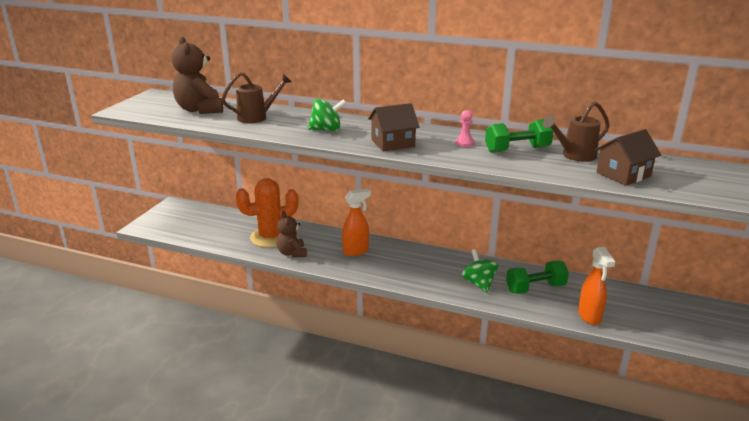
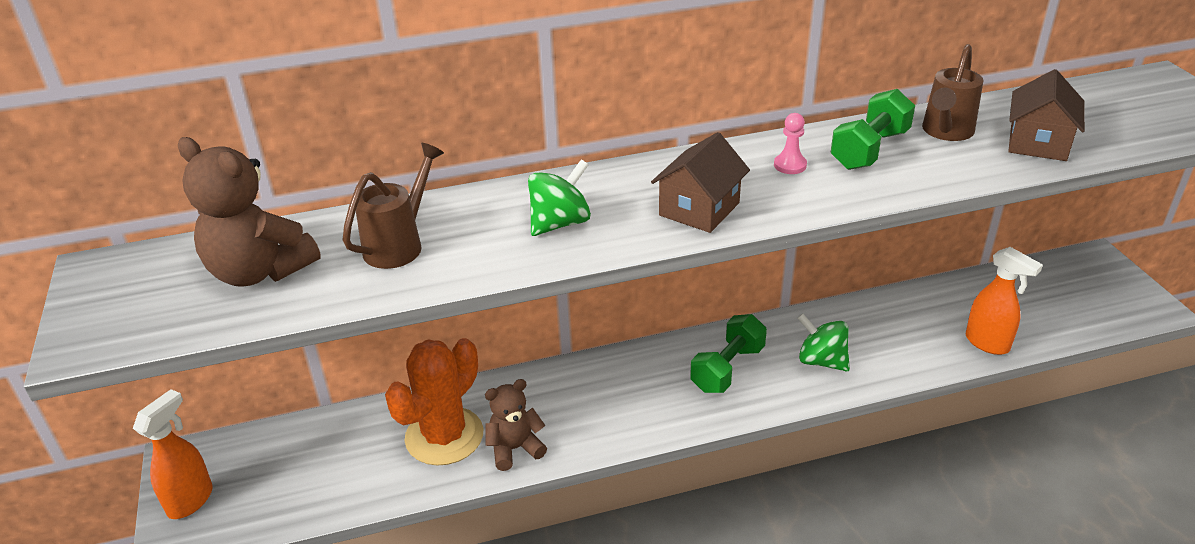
camera: 35 degrees left, 10 degrees up
(292, 253) = (515, 449): brown teddy bear -> brown teddy bear turned 120 degrees clockwise
(356, 251) = (606, 393): orange spray bottle -> orange spray bottle (191, 500)
(535, 288) = (889, 332): green dumbbell -> green dumbbell (727, 369)

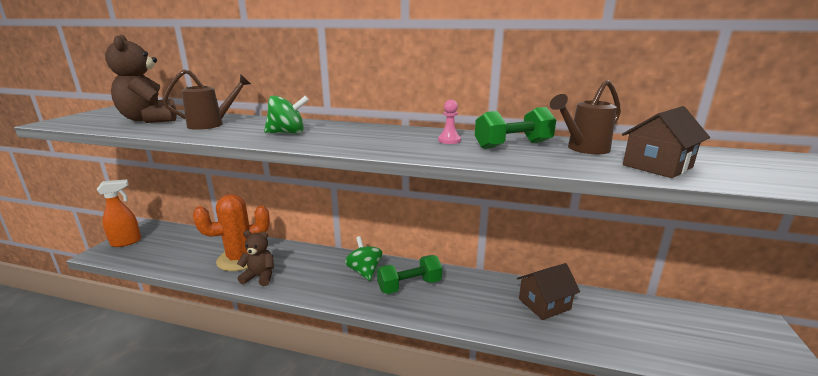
camera: 30 degrees right, 15 degrees down
(699, 209) = (364, 143): brown house -> brown house (544, 304)
(821, 361) = (471, 304): green spinning top -> green spinning top (364, 271)
(987, 343) = (609, 344): orange spray bottle -> none

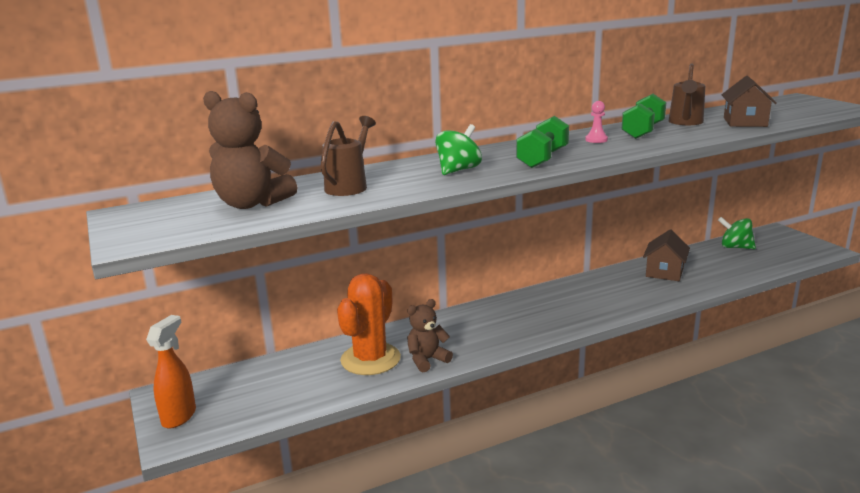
camera: 40 degrees left, 0 degrees up
(364, 271) = (508, 312): green spinning top -> green spinning top (735, 247)
(409, 286) = (562, 304): green dumbbell -> green dumbbell (543, 159)

